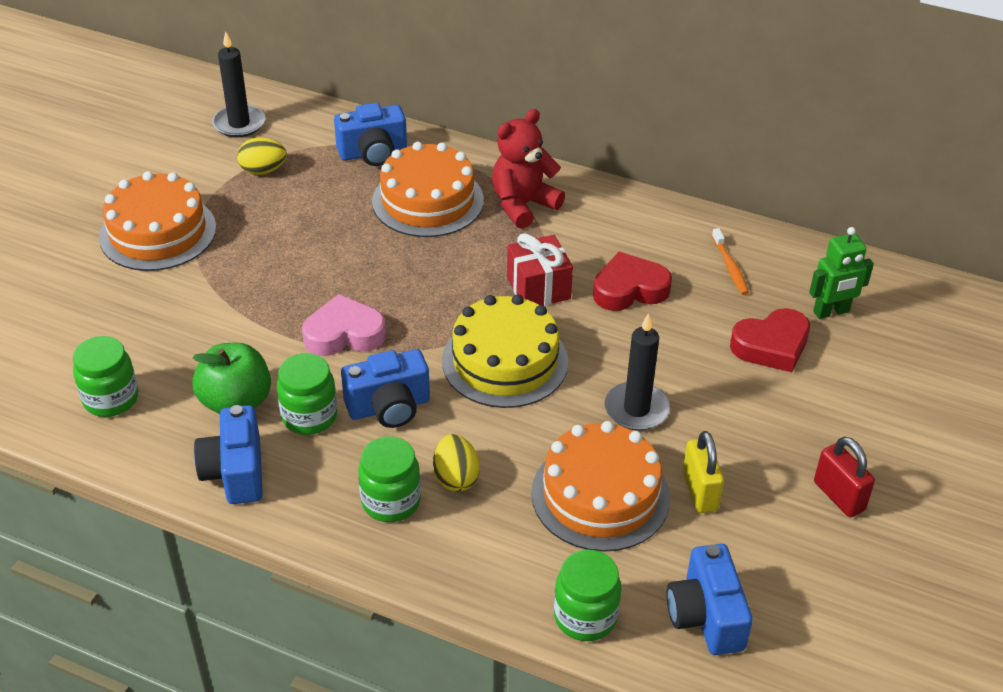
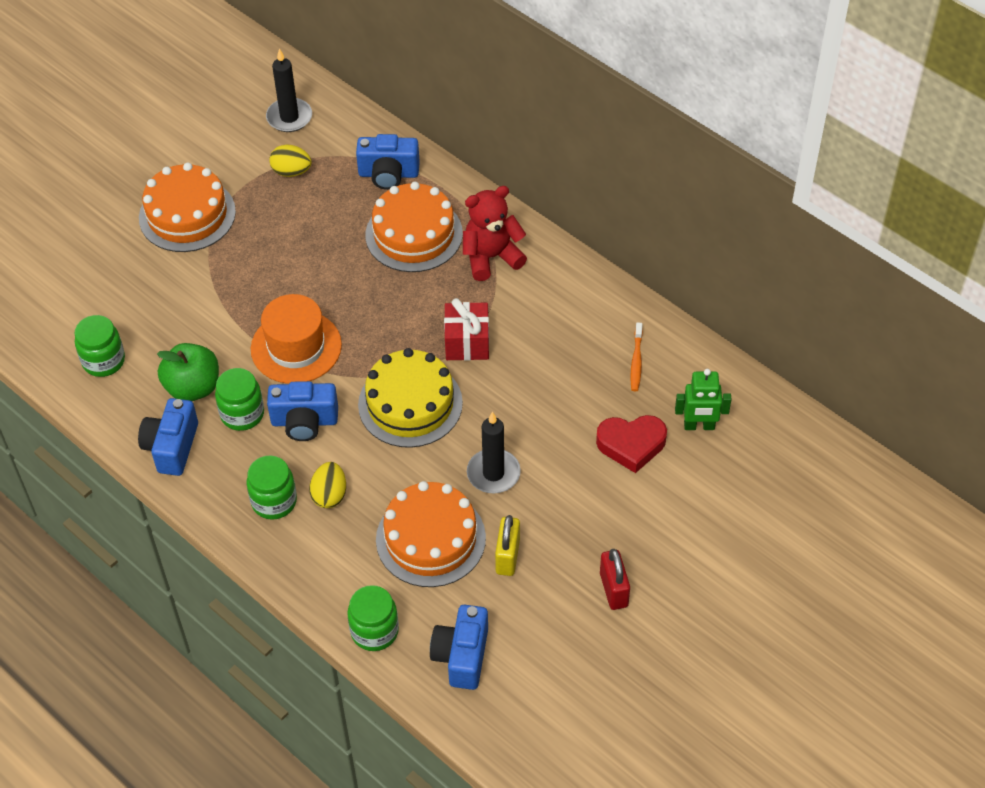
camera: 20 degrees right, 10 degrees up
(344, 334) = (296, 347): pink heart -> orange hat
(629, 289) = (541, 362): red heart -> none

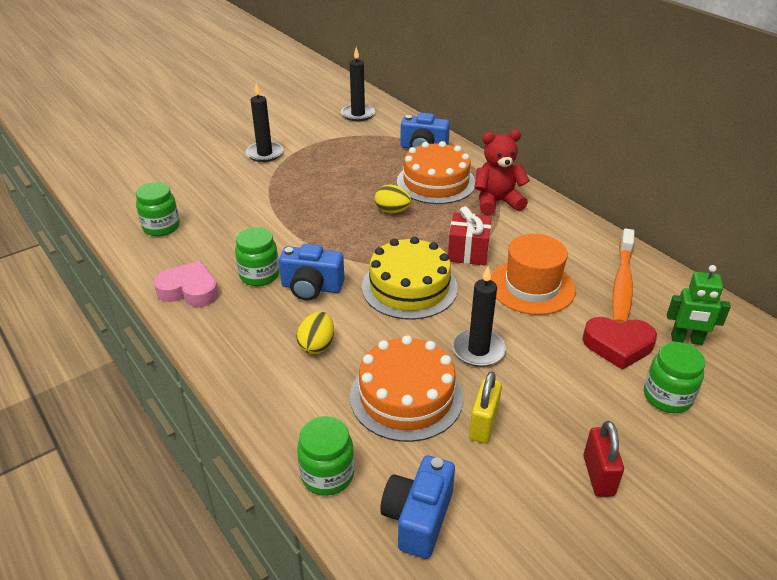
camera: 10 degrees right, 15 degrees down
(172, 447) = (189, 290): blue camera -> pink heart
(187, 215) = (265, 154): orange cake -> black candle
(193, 387) = (225, 252): green apple -> none
(274, 501) = (263, 343): green jar -> green jar (667, 397)
(291, 171) = (350, 140): yellow egg -> yellow egg (392, 211)
(296, 347) = (321, 237): orange hat -> orange hat (532, 286)
(636, 361) = (622, 283): orange toothbrush -> orange toothbrush, size x1.89

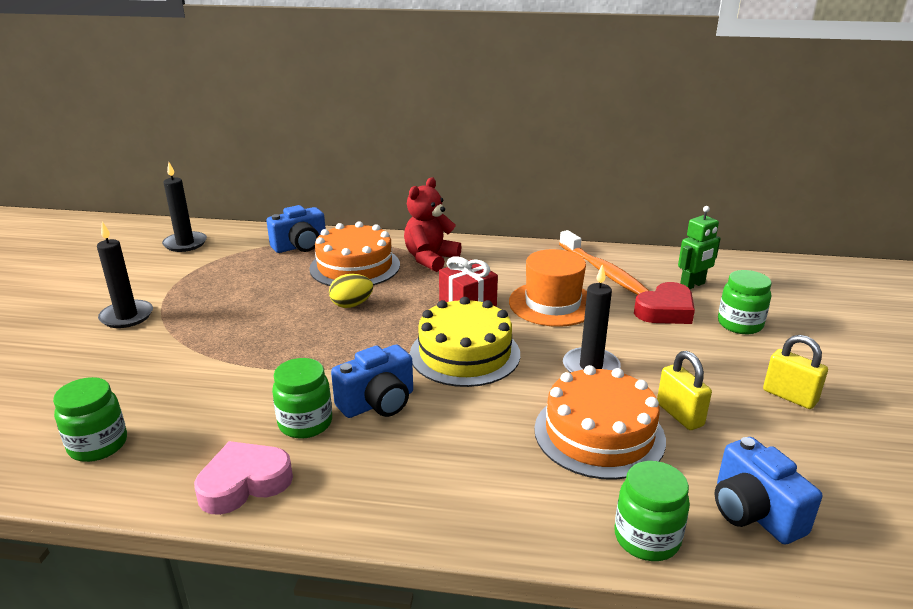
camera: 45 degrees left, 10 degrees down
(317, 345) = (463, 445): yellow egg -> none
(598, 475) = (789, 396): red padlock -> yellow padlock

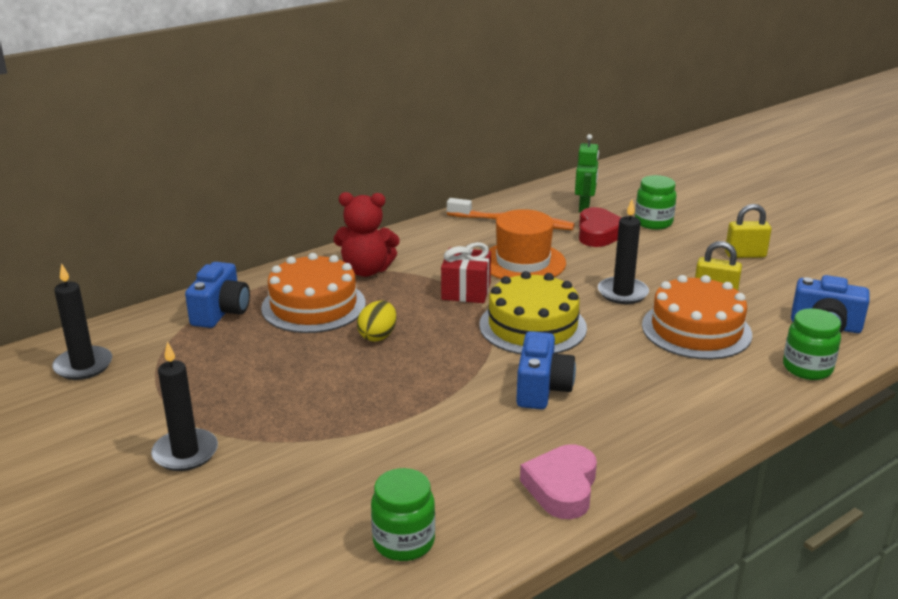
camera: 45 degrees left, 0 degrees up
(305, 423) = (522, 430): green jar -> none
(430, 259) = (366, 270): red teddy bear -> red teddy bear turned 75 degrees counterclockwise

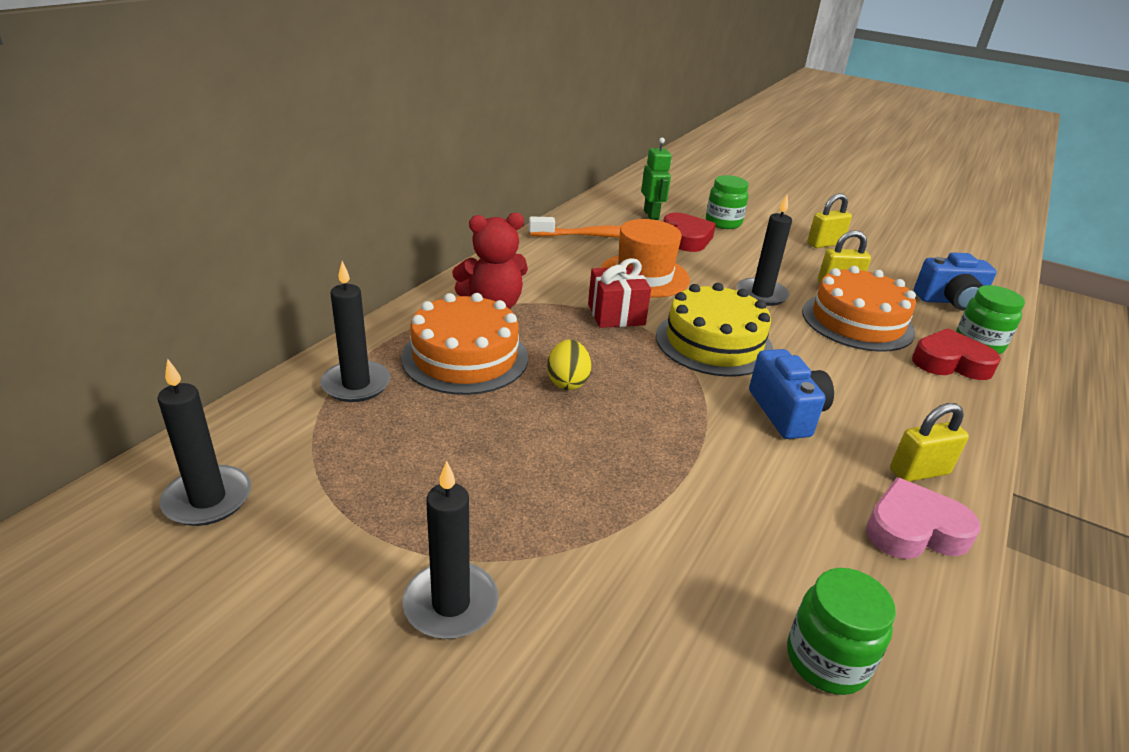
camera: 25 degrees left, 5 degrees up
(221, 312) = (356, 384): blue camera -> black candle
(562, 487) = (914, 530): pink heart -> pink heart turned 90 degrees clockwise
(615, 452) = (919, 472): none -> yellow padlock
(754, 378) = (950, 362): none -> red heart

